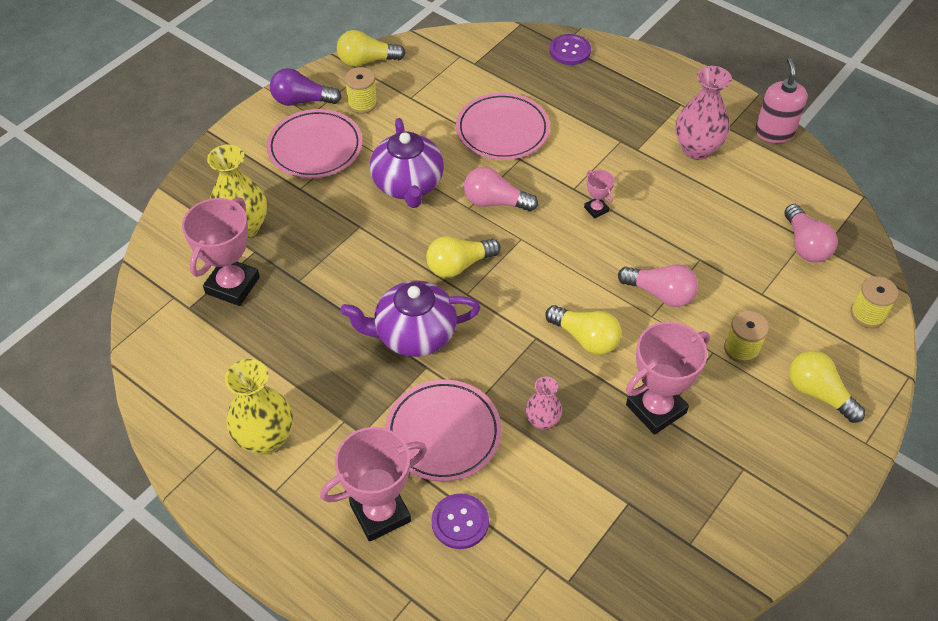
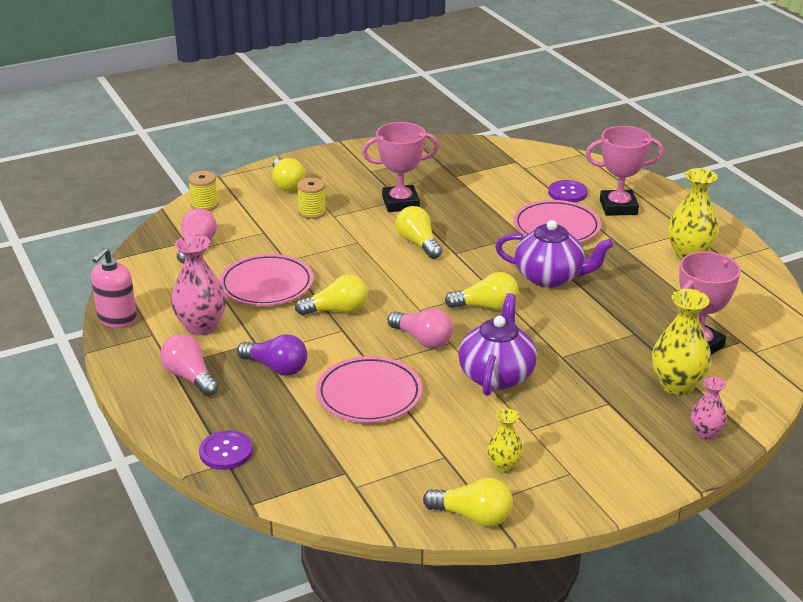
camera: 155 degrees left, 20 degrees down
(302, 101) = (575, 491): purple light bulb -> purple light bulb (276, 367)
(315, 148) = (578, 436): pink plate -> pink plate (266, 285)
(362, 103) = (504, 466): yellow spool -> yellow vase
(542, 421) = (483, 216): pink vase -> pink vase (705, 433)
(596, 209) = (337, 310): pink trophy -> yellow light bulb
(660, 294) = (338, 250): pink light bulb -> pink light bulb (190, 377)

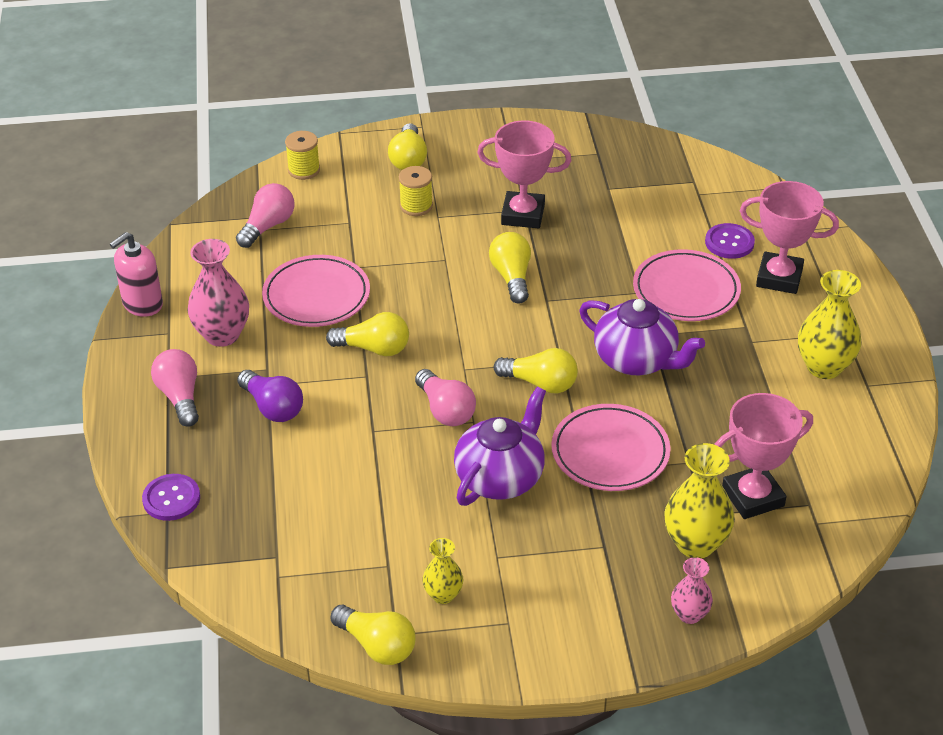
camera: 20 degrees right, 10 degrees up
(369, 394) = (351, 467): pink plate -> pink plate (610, 452)

